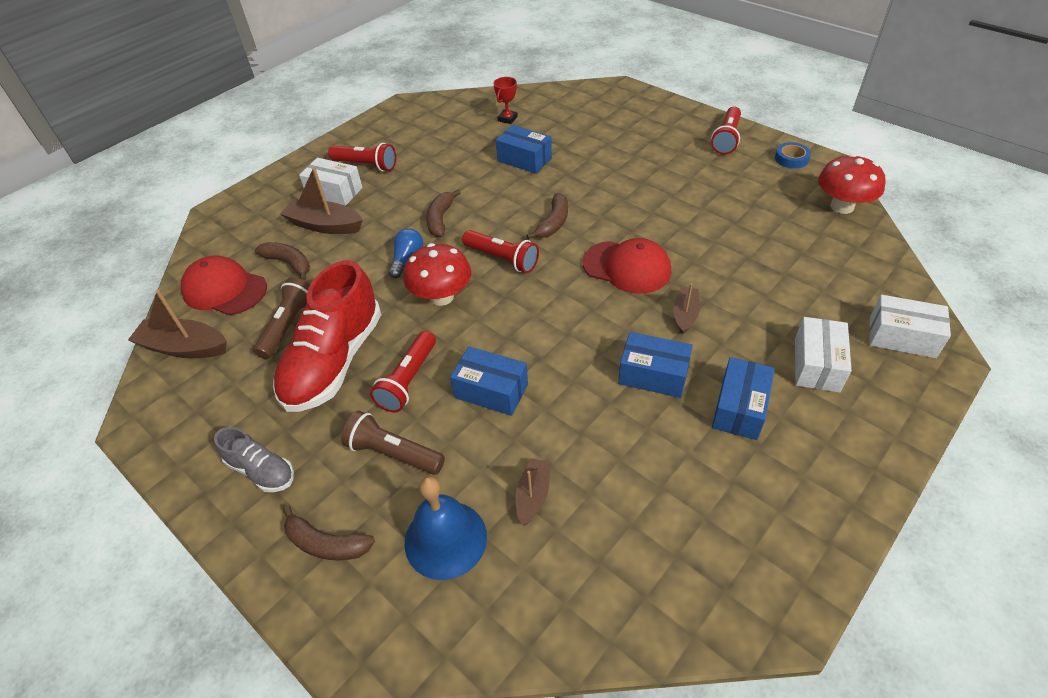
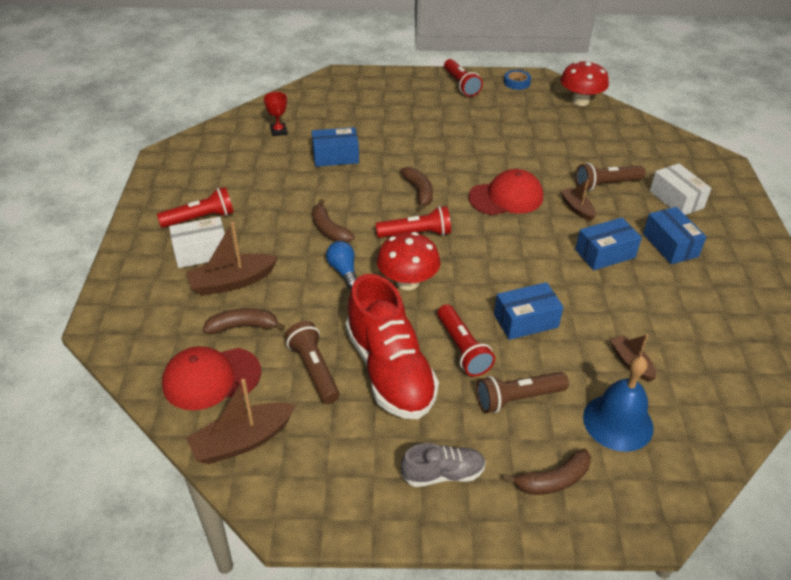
camera: 45 degrees left, 5 degrees down
(751, 306) = (606, 184): none -> brown flashlight
(901, 337) = (695, 162): white box -> none

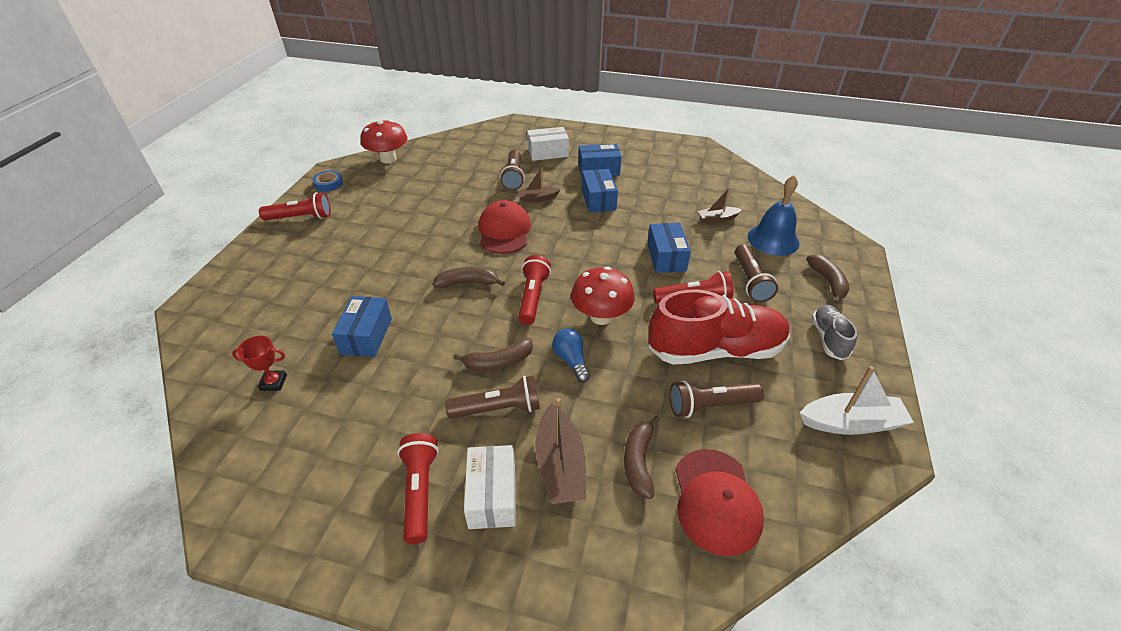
camera: 75 degrees left, 0 degrees up
(242, 441) = (803, 478): brown boat -> none
(280, 239) = (498, 409): none -> brown flashlight
(317, 485) = (850, 423): none -> white boat
(343, 271) = (571, 360): blue light bulb -> blue light bulb turned 75 degrees clockwise

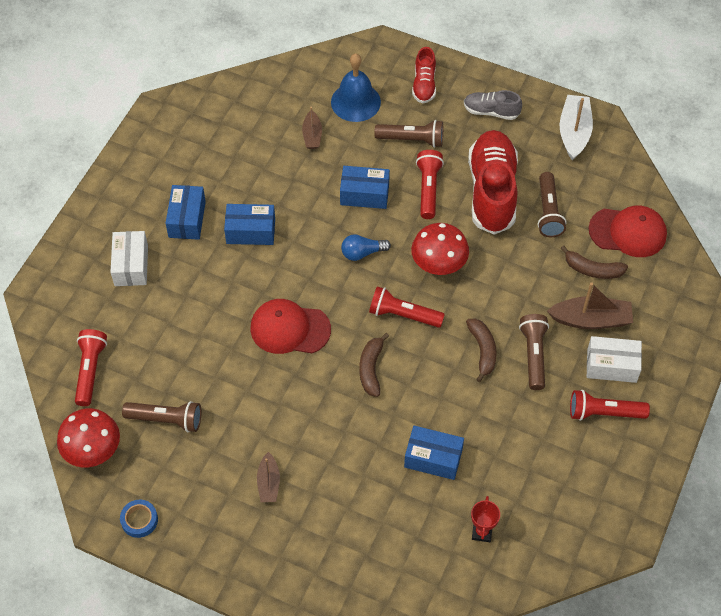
camera: 80 degrees left, 15 degrees up
(301, 217) = (212, 544): red flashlight -> red flashlight (90, 370)
(513, 177) = (180, 309): brown flashlight -> brown flashlight (166, 420)
(538, 198) = (233, 289): brown boat -> brown boat (268, 483)
(571, 360) = (488, 296): blue light bulb -> blue light bulb (362, 253)
(828, 282) = (424, 85): brown banana -> red shoe

